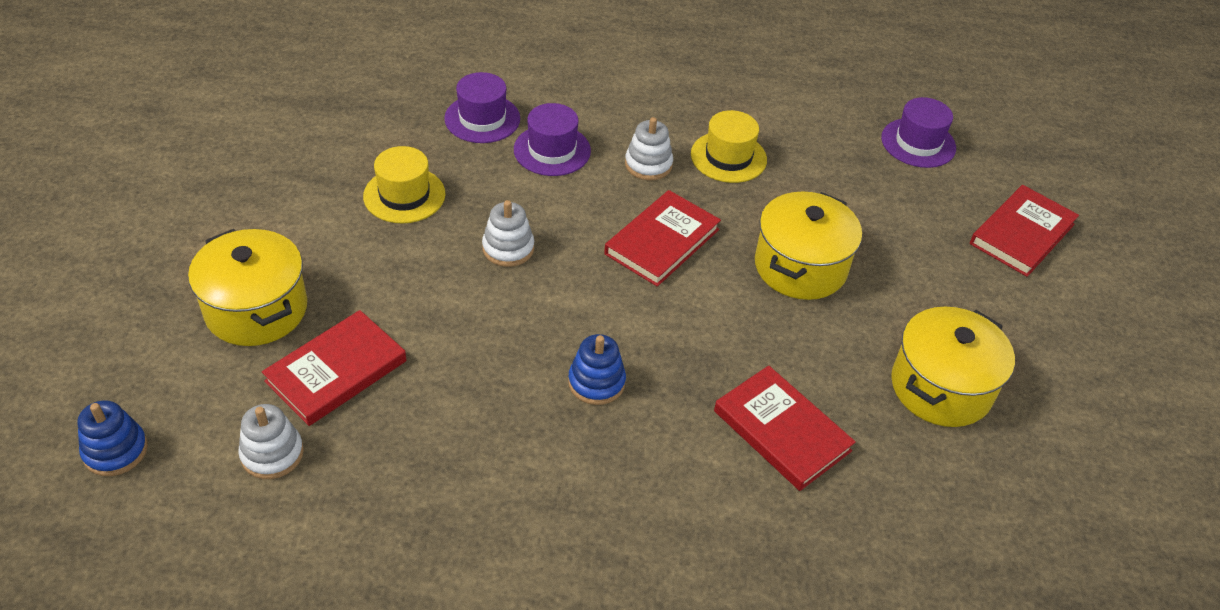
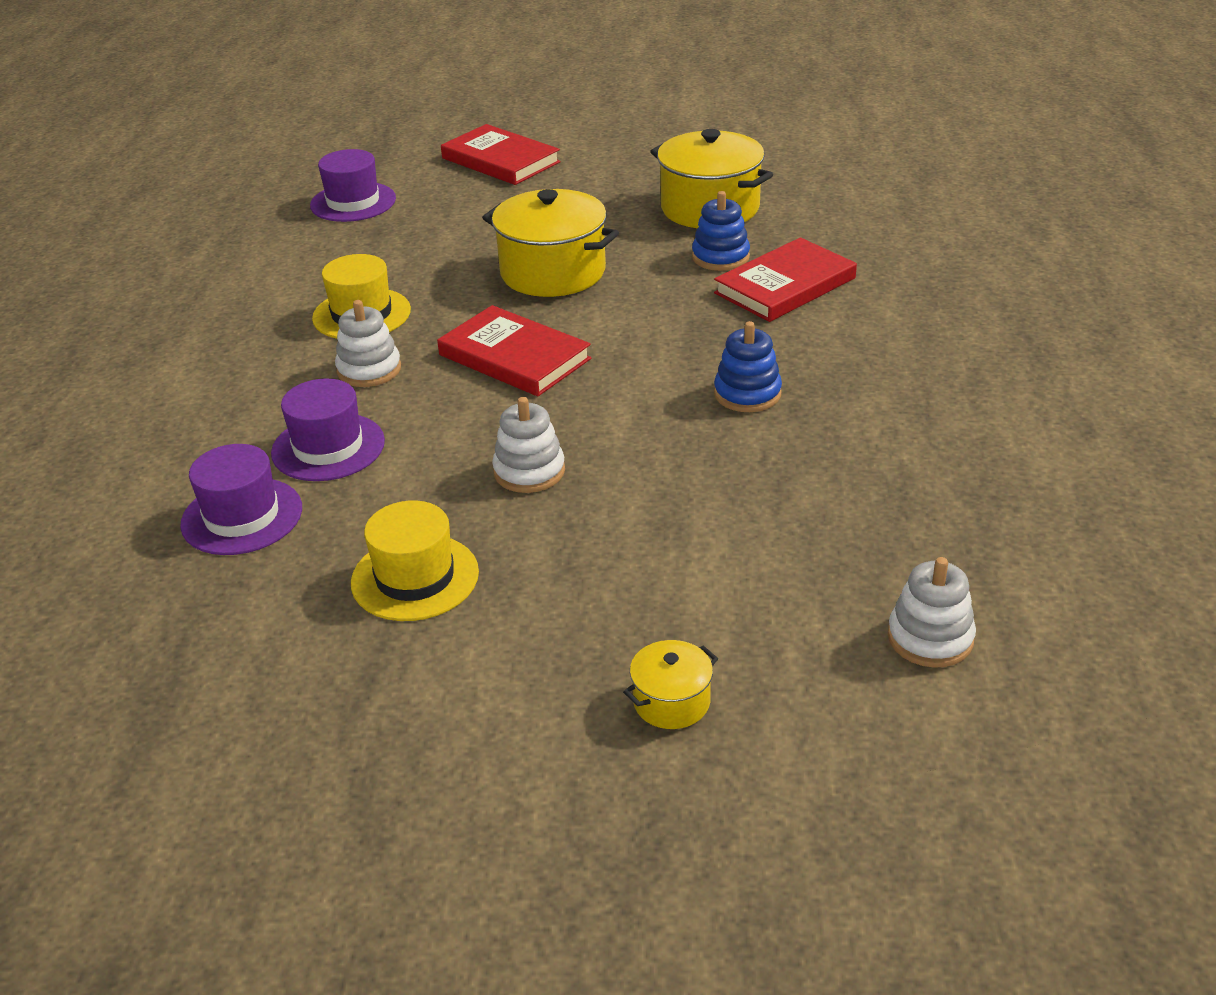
camera: 85 degrees left, 10 degrees down
(115, 451) = (980, 807): blue stacking toy -> blue stacking toy (720, 257)
(256, 309) = (671, 702): yellow pot -> yellow pot, size x0.48
(336, 371) = (775, 599): red book -> none

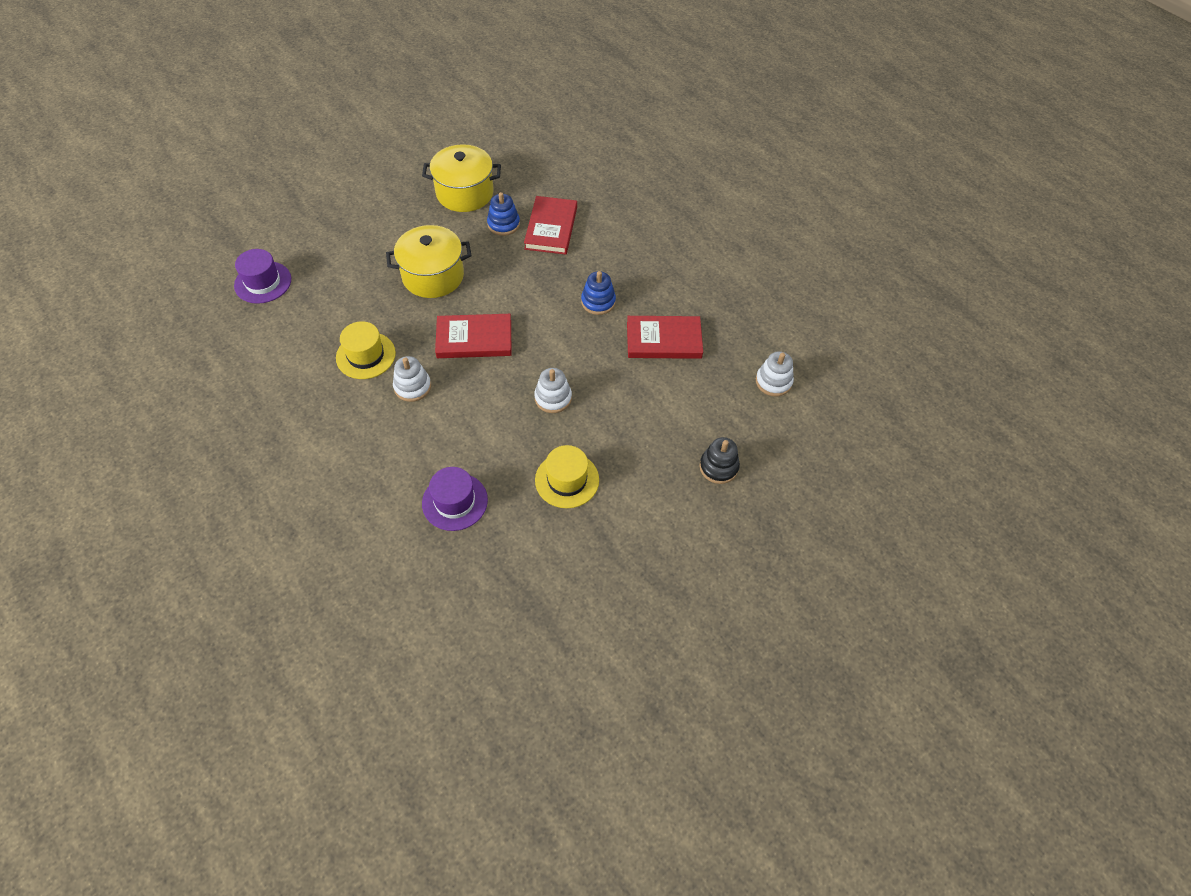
camera: 45 degrees left, 20 degrees up
(328, 447) = (448, 441): purple hat -> none
(500, 160) = (313, 210): red book -> red book (664, 340)
(671, 702) = (718, 467): yellow pot -> black stacking toy

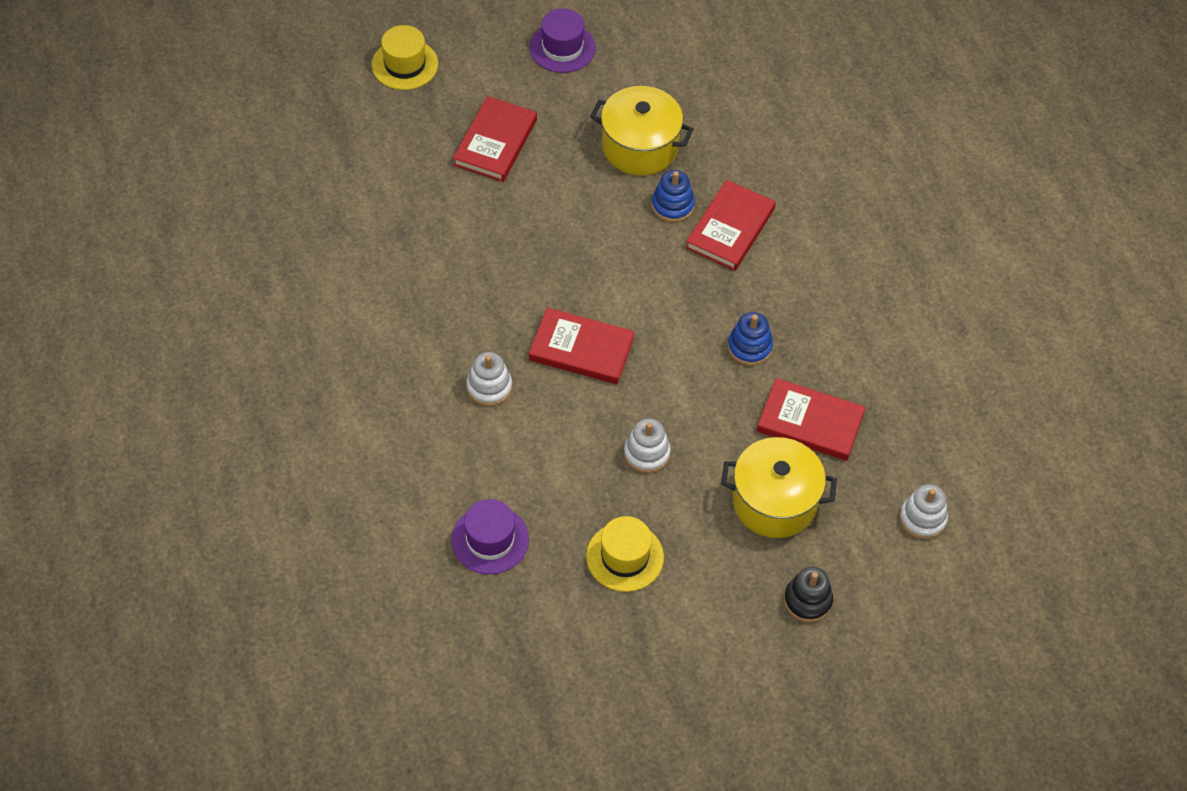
camera: 20 degrees right, 0 degrees up
(263, 282) = (359, 199): purple hat -> purple hat (562, 47)
(356, 217) = (495, 142): none -> red book
(366, 355) = (448, 331): yellow hat -> yellow hat (405, 64)
(433, 276) = (561, 251): yellow pot -> yellow pot (774, 502)

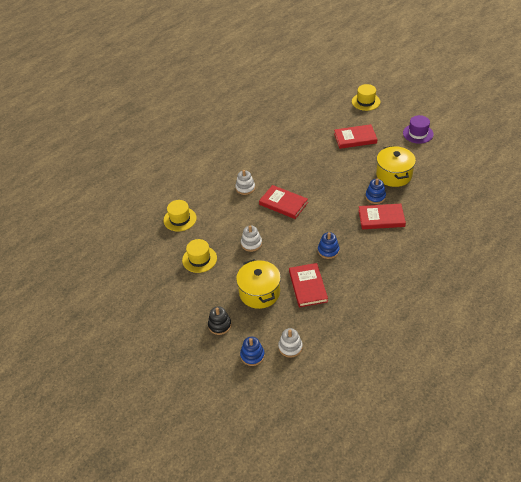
camera: 65 degrees right, 10 degrees down
(490, 540) = (180, 219): purple hat -> yellow hat
(581, 349) = (283, 203): red book -> red book turned 45 degrees counterclockwise
(905, 583) = (252, 355): none -> blue stacking toy

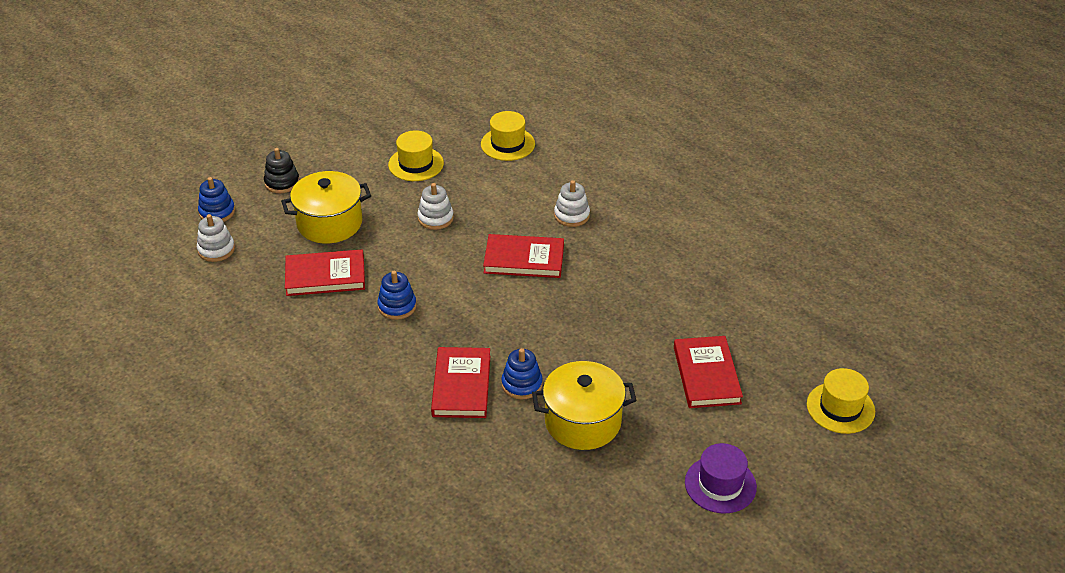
camera: 90 degrees right, 5 degrees down
(283, 203) = (524, 259): red book -> red book turned 60 degrees clockwise

